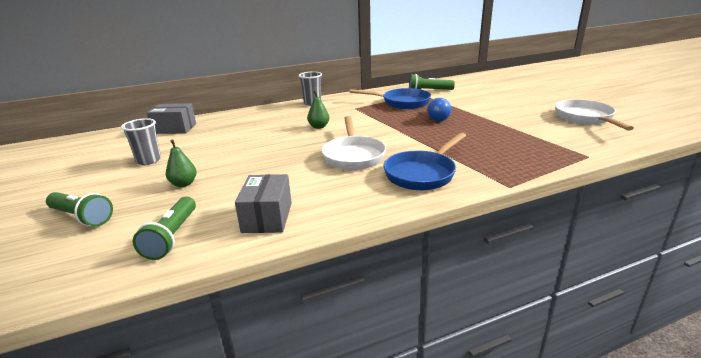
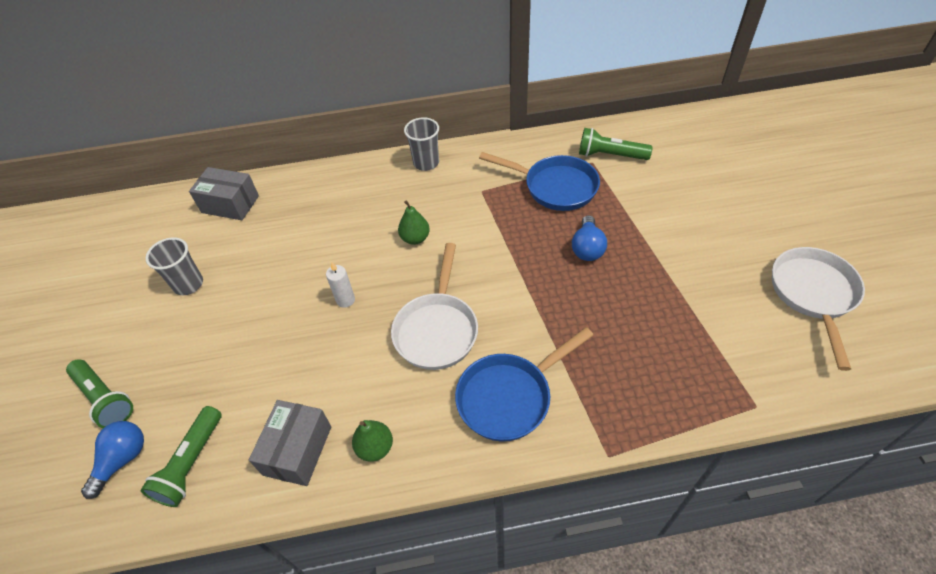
camera: 15 degrees right, 25 degrees up
(104, 244) = (123, 460): none -> blue light bulb
(184, 184) = (220, 351): green pear -> green pear (375, 447)
(278, 153) = (345, 300): none -> white candle

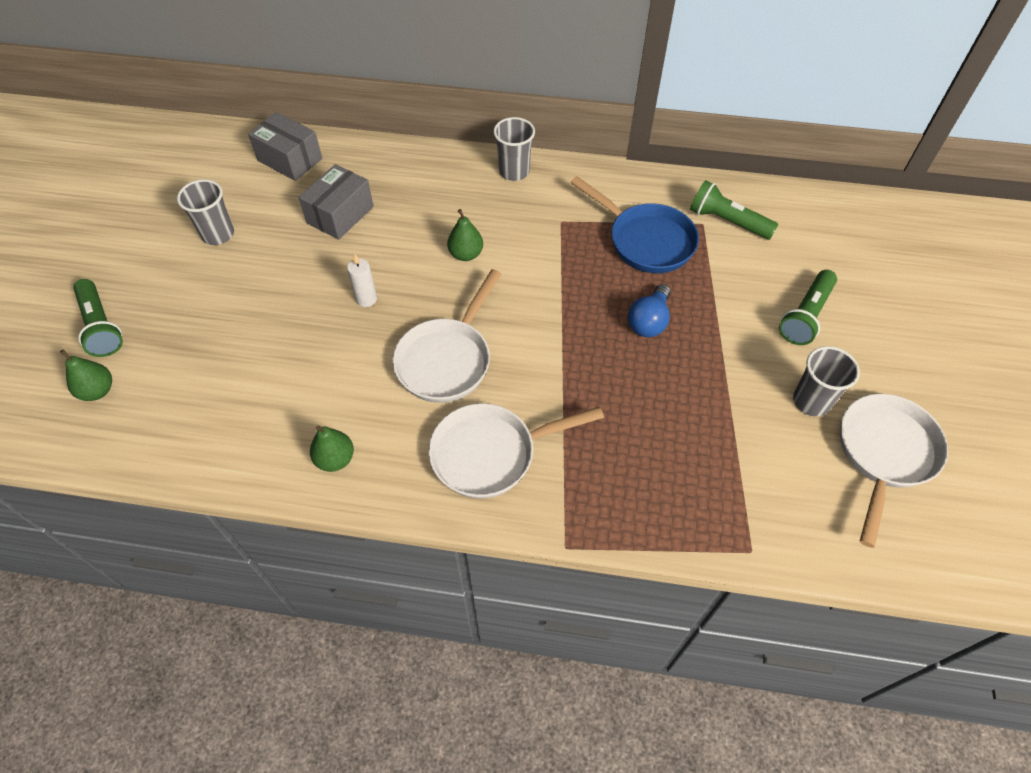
camera: 15 degrees right, 5 degrees up
(123, 460) = (98, 391): blue light bulb -> green pear
(191, 463) = (158, 415): green flashlight -> green flashlight (805, 316)
(297, 450) = (260, 436): grey box -> grey box (340, 214)
(509, 397) = (491, 453): blue pan -> white pan
(740, 271) = (811, 401): none -> grey cup

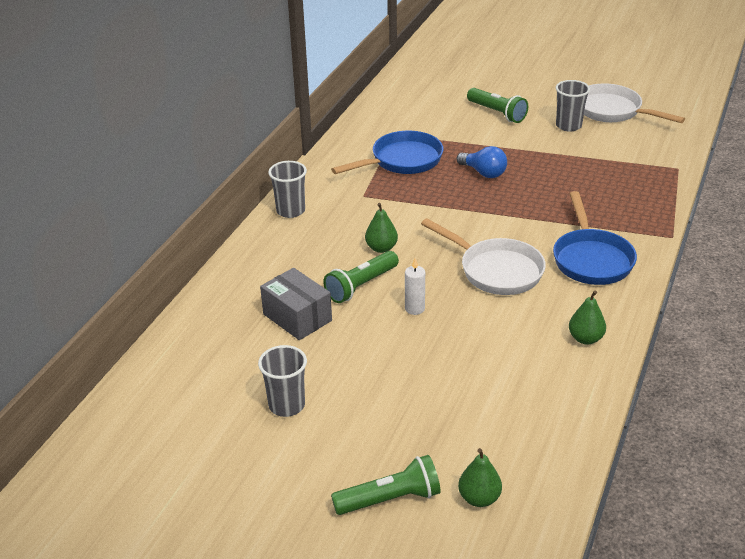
camera: 75 degrees left, 20 degrees down
(290, 159) = (195, 347): grey box -> none
(491, 453) = (591, 259): white pan -> blue pan
(727, 221) = (396, 124): green flashlight -> green flashlight (361, 286)

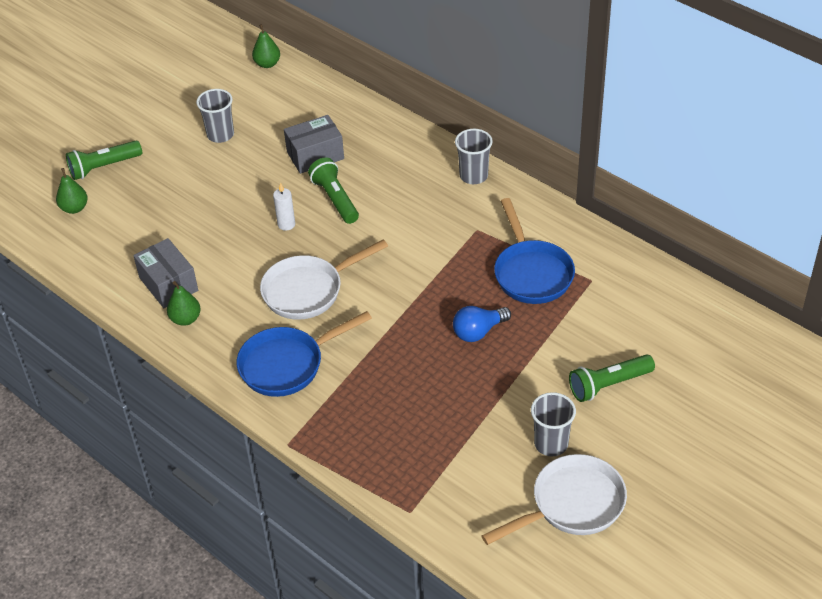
camera: 110 degrees right, 10 degrees up
(381, 248) = (383, 223): green pear -> green pear (267, 64)
(390, 499) = (103, 167): green flashlight -> green flashlight turned 60 degrees clockwise
(548, 367) = (168, 284): none -> grey box
(591, 259) = (287, 364): blue pan -> blue pan turned 45 degrees counterclockwise

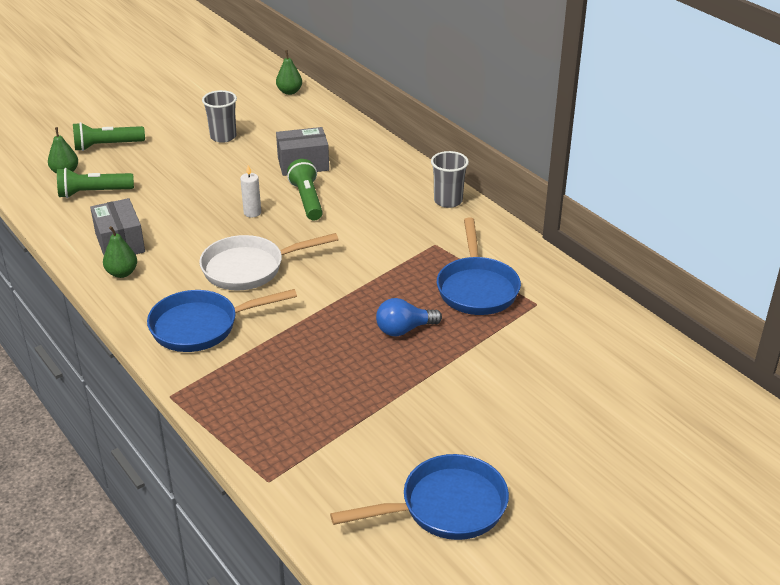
camera: 10 degrees right, 10 degrees down
(551, 444) = (443, 444): grey cup -> none
(571, 505) = (445, 507): white pan -> blue pan
(608, 385) = (524, 399): green flashlight -> green flashlight (93, 193)

